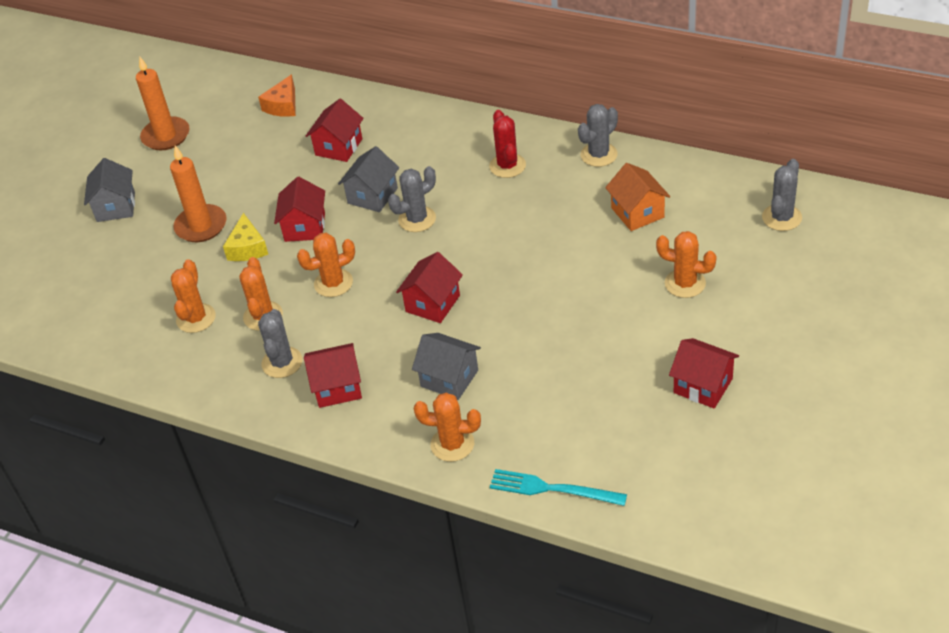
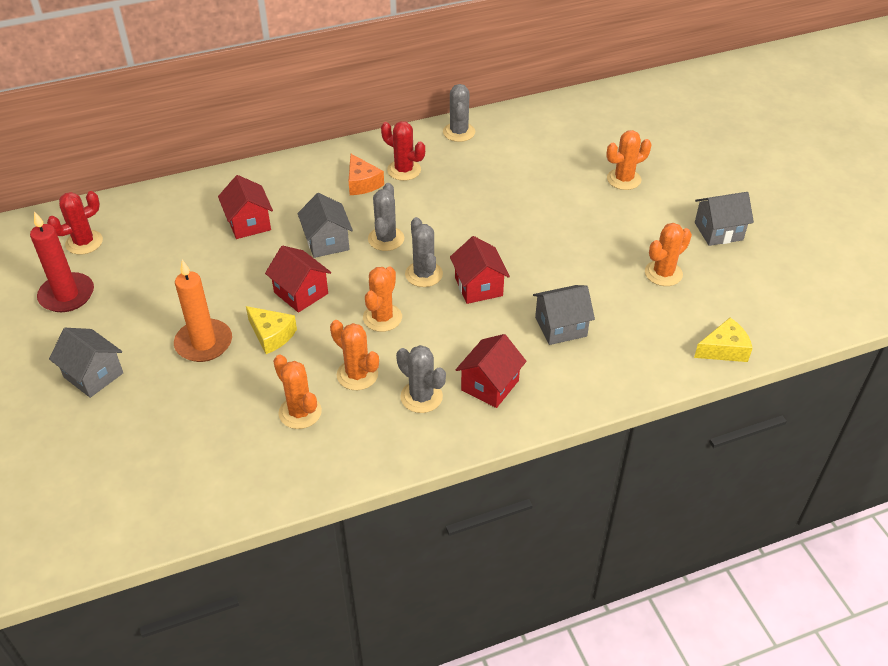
camera: 50 degrees left, 0 degrees up
(166, 136) = (67, 295): orange candle -> red candle
(220, 100) = (84, 242): none -> red cactus
(283, 106) = (154, 218): orange cheese -> orange cheese (362, 183)
(452, 444) = (624, 367): orange cactus -> orange cactus (663, 273)
(552, 489) = (724, 349): turquoise fork -> yellow cheese
(637, 212) = (535, 154): orange house -> none
(703, 386) = (718, 231): red house -> grey house
(781, 217) = (624, 112): grey cactus -> grey cactus (423, 274)

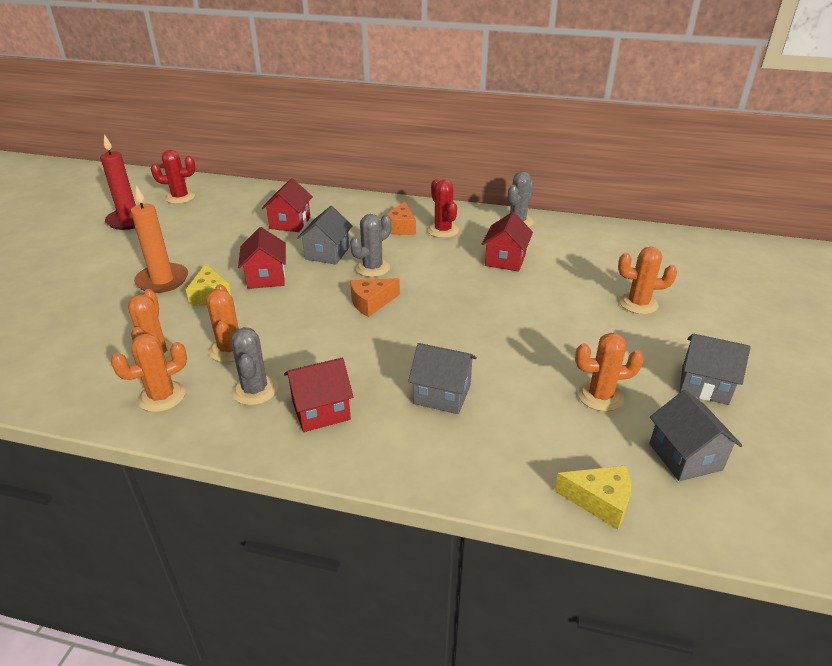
camera: 35 degrees right, 10 degrees down
(93, 375) = (76, 269): grey house -> grey house (685, 456)
(382, 318) = (301, 318): orange cactus -> orange cactus (162, 397)
(423, 274) = (371, 303): grey cactus -> orange cheese
(478, 287) = (405, 330): red house -> red house (505, 260)

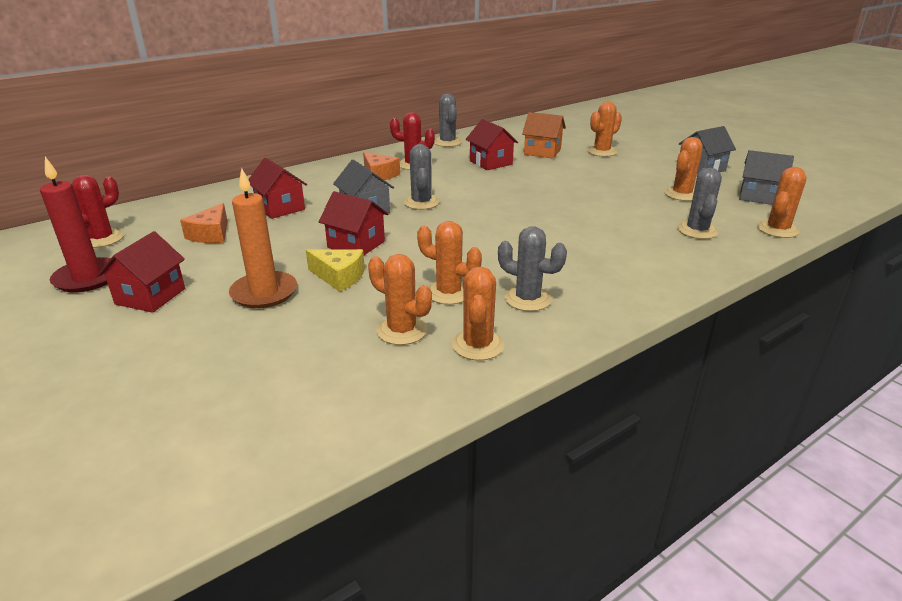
camera: 50 degrees left, 5 degrees down
(321, 410) = (590, 281): red house -> red house (150, 296)
(371, 303) = (471, 219): orange cheese -> orange cheese (211, 234)
(442, 394) = (624, 234): grey house -> none
(513, 439) = (697, 230): none -> grey cactus
(577, 273) = (542, 152): none -> orange house
(599, 501) = (777, 229): yellow cheese -> orange cactus

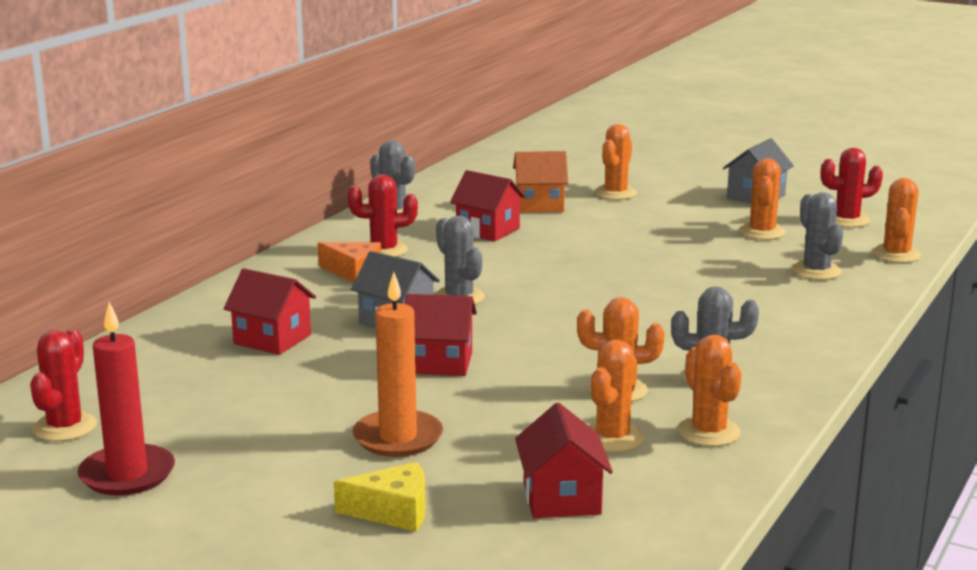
camera: 25 degrees left, 10 degrees down
(150, 296) = (253, 474): red house -> red house (561, 498)
(211, 234) = (222, 390): orange cheese -> none
(339, 277) = (467, 401): yellow cheese -> yellow cheese (393, 511)
(402, 331) = (612, 438): orange cactus -> orange cactus turned 75 degrees counterclockwise
(759, 196) = (847, 220): grey house -> red cactus

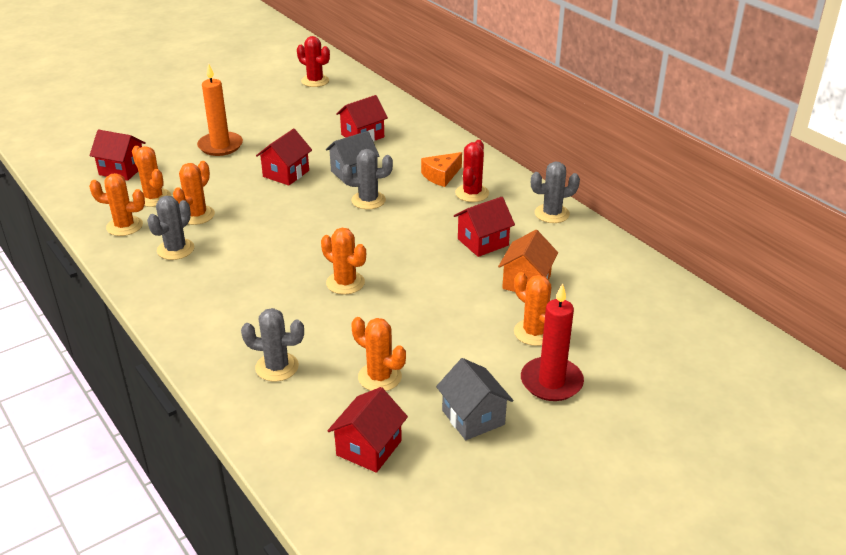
camera: 115 degrees right, 15 degrees up
(127, 474) = (258, 88): red candle -> red candle (551, 382)
(393, 511) = (162, 132): yellow cheese -> none
(847, 220) = (369, 448): red cactus -> red house
(896, 255) = (268, 433): orange cactus -> orange cactus (345, 283)

